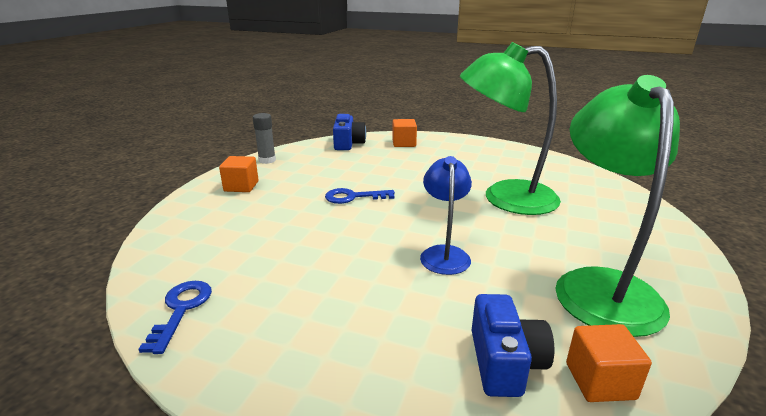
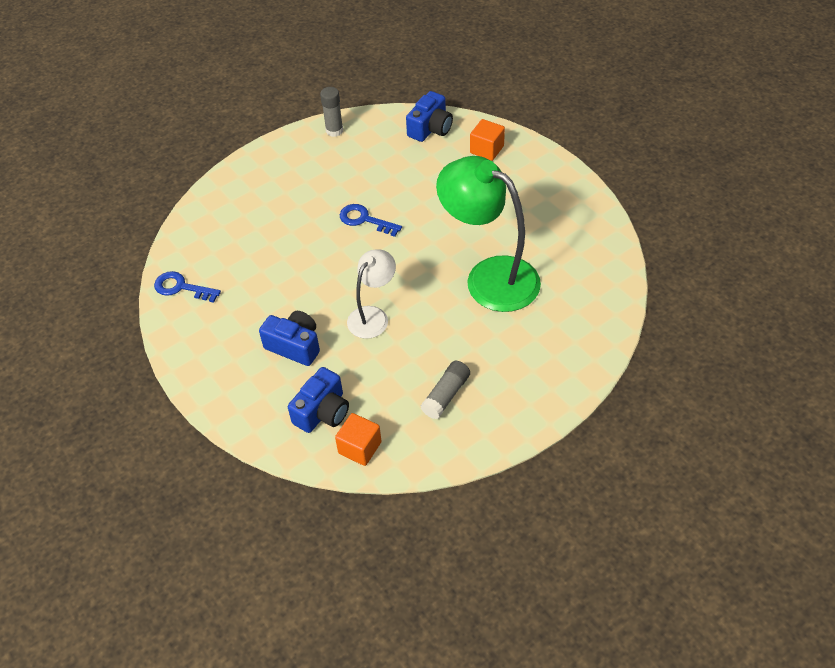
camera: 35 degrees right, 25 degrees up
(181, 309) = (181, 287): blue key -> blue key turned 105 degrees counterclockwise
(241, 186) = (288, 166): orange cube -> none
(390, 309) = (294, 346): none -> blue camera
(444, 254) = (373, 316): blue lamp -> white lamp
(600, 286) = (446, 395): green lamp -> grey glue stick

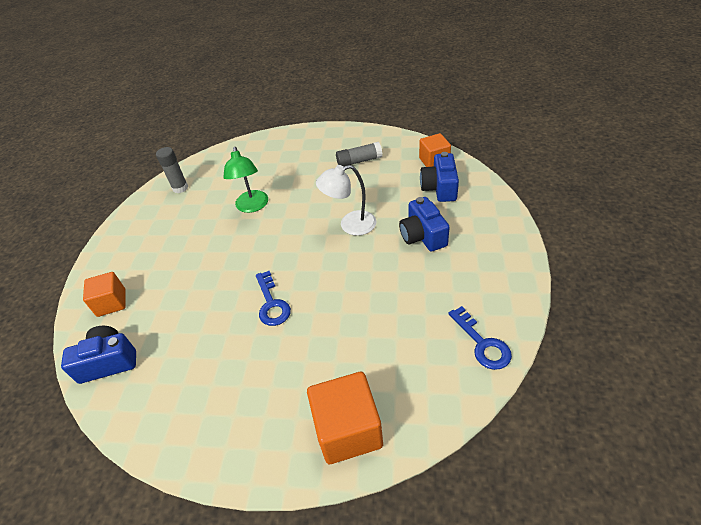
camera: 135 degrees left, 5 degrees down
(234, 192) = (348, 430): none -> orange cube
(322, 412) = (439, 188): blue camera -> blue camera turned 75 degrees counterclockwise
(334, 131) = (174, 438): grey glue stick -> grey glue stick (180, 188)
(489, 277) = (252, 206): green lamp -> green lamp, size x0.55

